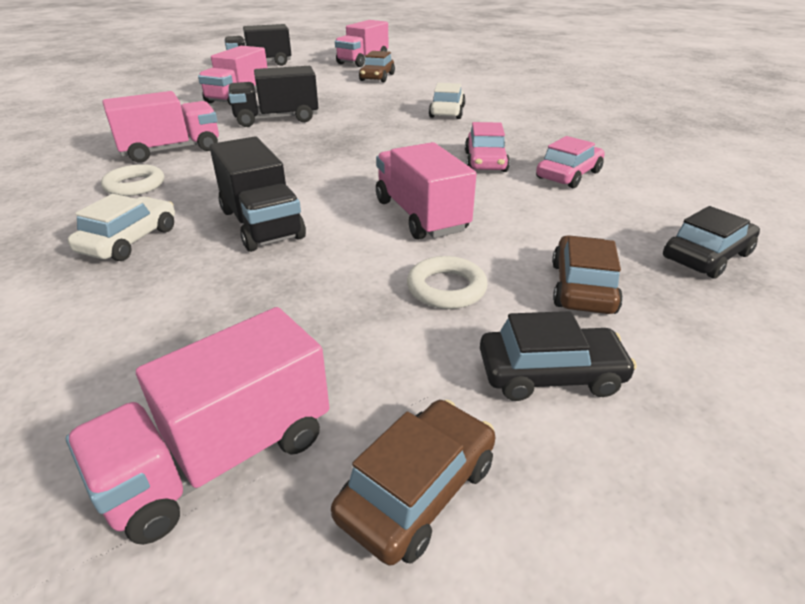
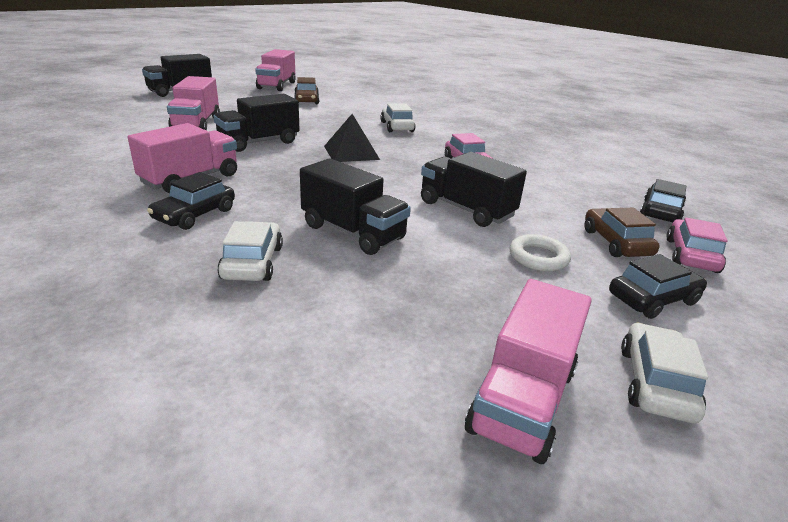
camera: 25 degrees left, 5 degrees down
(135, 185) = (195, 214): white ring -> black car
(360, 137) = (351, 152): none -> black pyramid
(418, 490) = (655, 383): brown car -> white car
(420, 216) = (466, 209): pink truck -> black truck
(568, 175) = (531, 168): pink car -> pink car (691, 255)

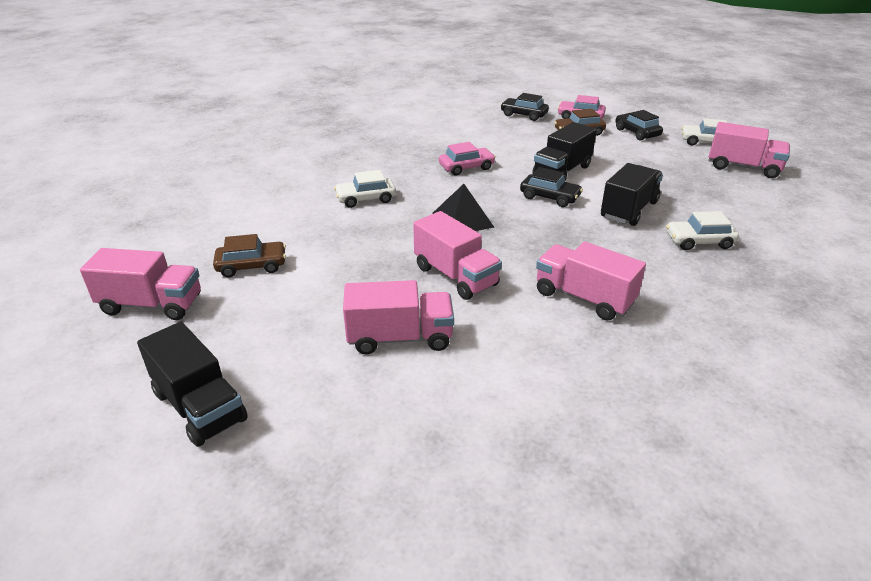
camera: 90 degrees left, 5 degrees up
(195, 214) = (652, 278): black car -> black car (549, 197)
(259, 142) = (455, 276): black truck -> pink truck
(538, 257) = (615, 154): white ring -> none

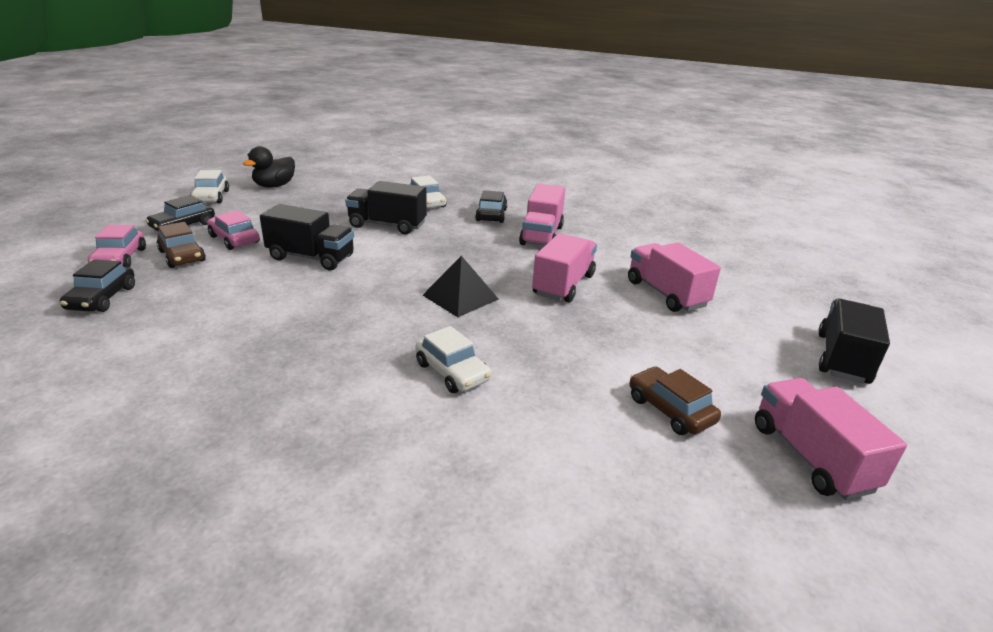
camera: 115 degrees left, 5 degrees down
(466, 167) = (320, 315): pink car -> pink car (234, 239)
(549, 197) = (380, 259): black car -> black car (491, 215)
(743, 167) = (274, 186): pink truck -> black duck

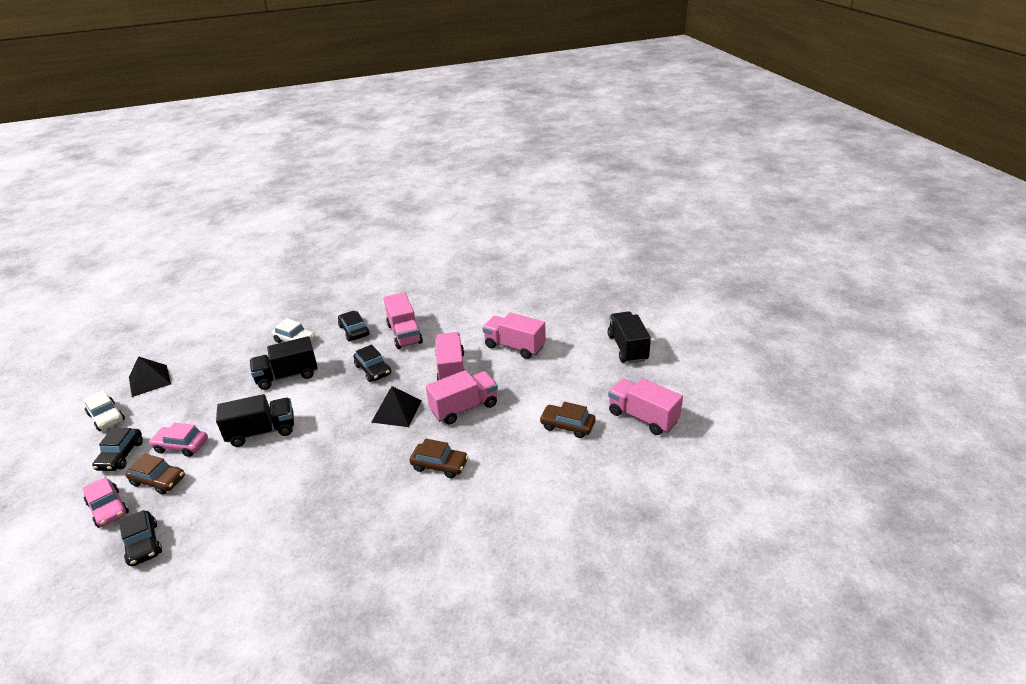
camera: 30 degrees left, 5 degrees up
(274, 186) = (149, 380): black duck -> black pyramid
(452, 372) = (439, 465): white car -> brown car
(475, 252) = (373, 370): none -> black car
(542, 327) = (464, 408): none -> pink truck

